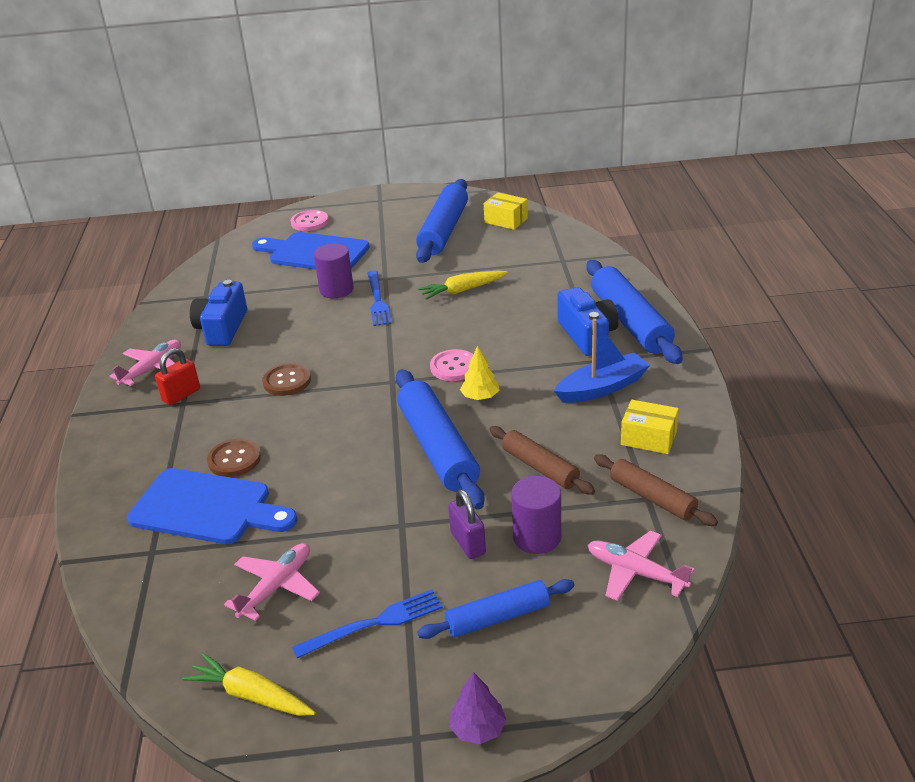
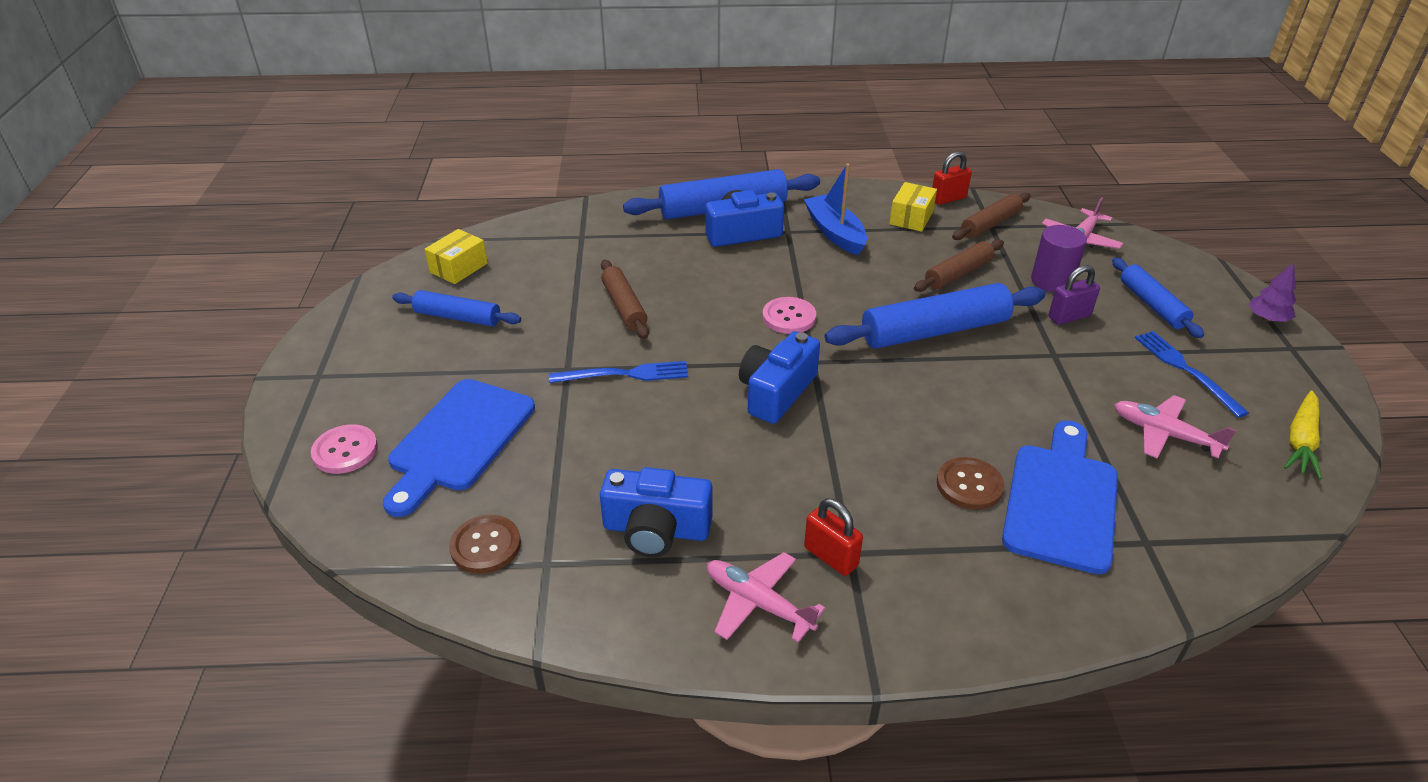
camera: 90 degrees left, 5 degrees up
(287, 381) = (805, 449): brown button -> brown button (485, 546)
(336, 290) = (583, 413): purple cylinder -> none
(353, 365) = (776, 392): none -> blue camera
(443, 231) = (457, 317): blue rolling pin -> blue rolling pin, size x0.59
(463, 290) = (624, 306): yellow carrot -> brown rolling pin
(480, 397) = (846, 302): yellow tree -> none
(703, 467) = (948, 199): none -> red padlock

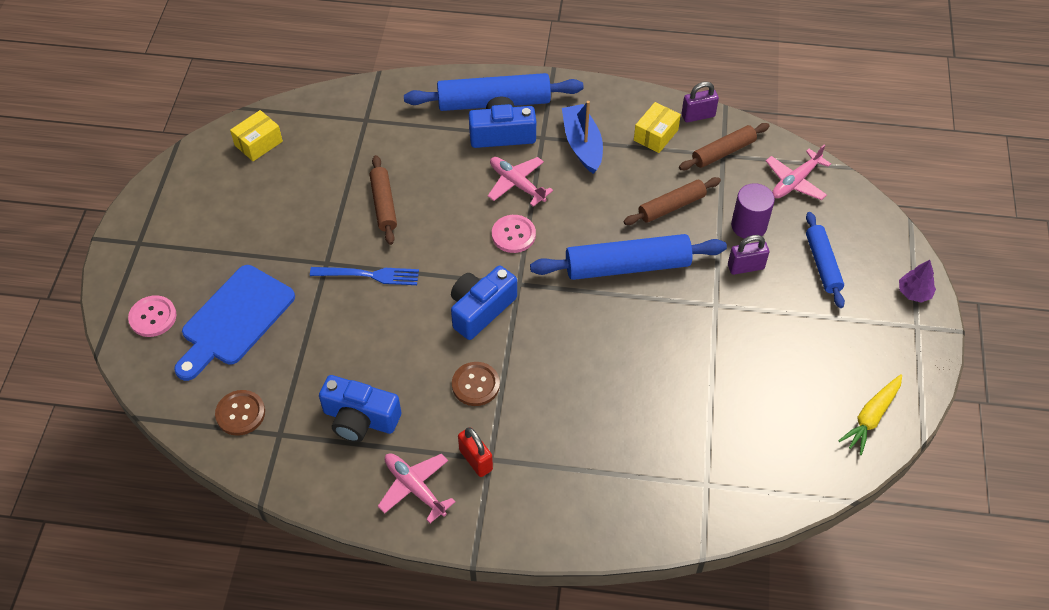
camera: 10 degrees right, 15 degrees up
(457, 317) = (250, 198): blue rolling pin -> none
(948, 199) = (698, 115): red padlock -> purple padlock
(969, 485) = (597, 417): brown button -> brown button (475, 385)
(1061, 500) = (660, 440): blue cutting board -> none
(1164, 434) = (766, 394): pink plane -> pink plane (517, 184)
(1186, 370) = (816, 336): blue fork -> none

